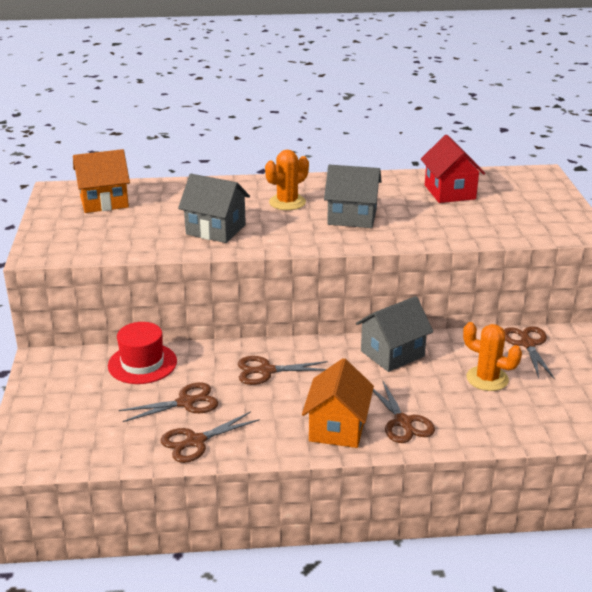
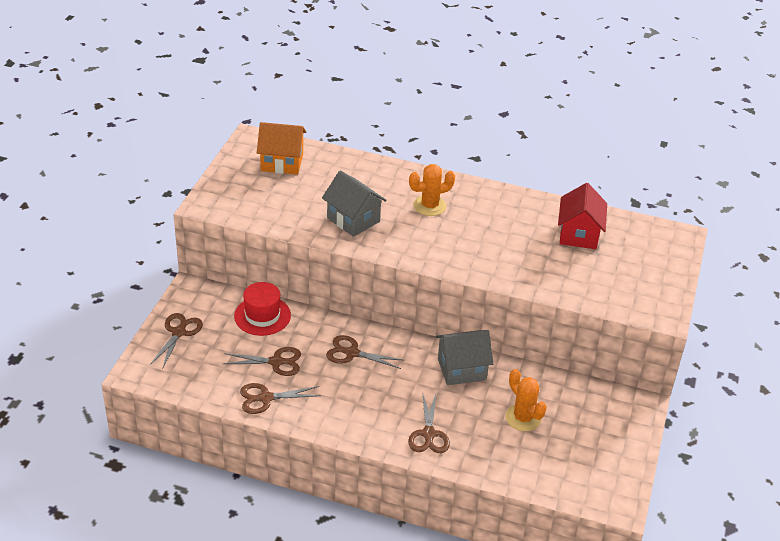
camera: 20 degrees right, 10 degrees up
(337, 428) = (376, 422): orange house -> none
(352, 217) = (473, 238): grey house -> none
(527, 344) = (581, 396): brown scissors -> brown scissors (179, 332)

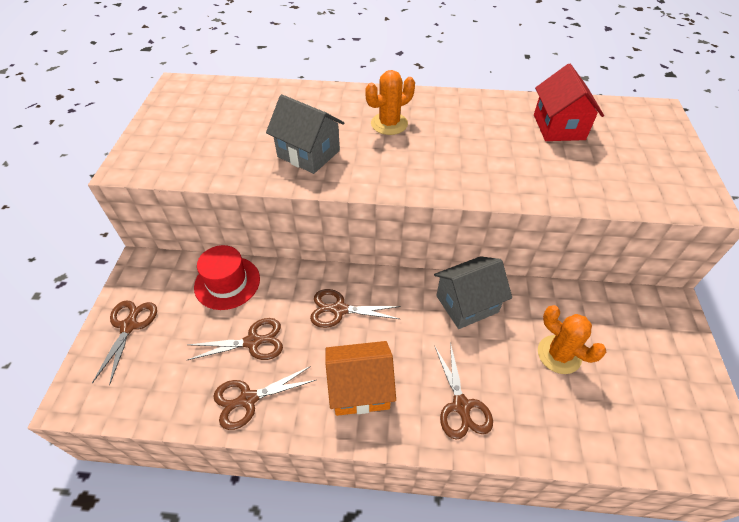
camera: 10 degrees left, 10 degrees up
(282, 162) = (214, 104): orange house -> orange house (360, 389)

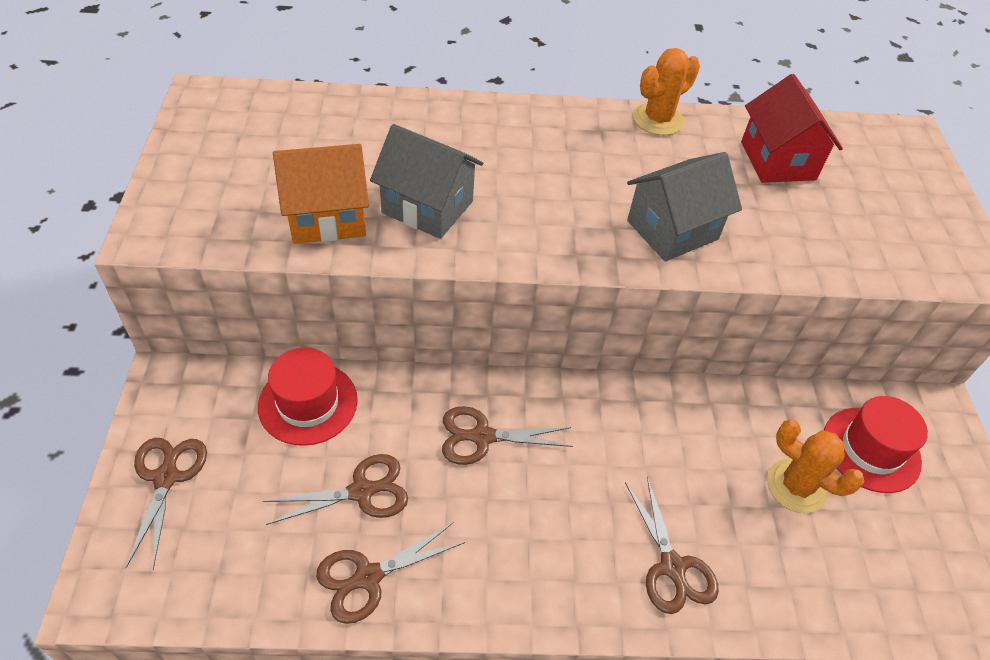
camera: 10 degrees left, 0 degrees up
(360, 389) = (528, 551): orange house -> orange house (326, 217)
(389, 124) = (538, 158): orange cactus -> orange cactus (658, 120)
(467, 304) = (663, 419): grey house -> grey house (672, 230)
(618, 331) = (871, 449): none -> red hat

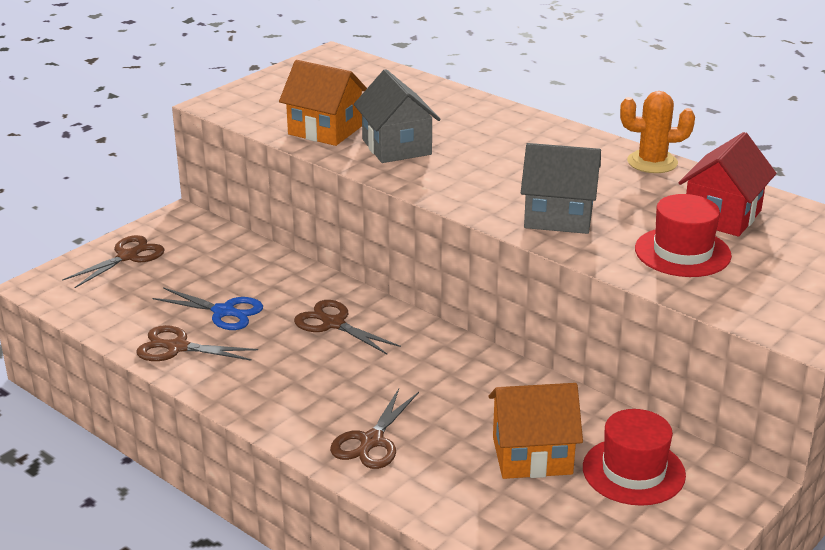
camera: 45 degrees right, 20 degrees down
(308, 403) = (246, 261): red hat -> red hat (682, 252)
(361, 491) = (224, 312): brown scissors -> blue scissors
(796, 486) = (532, 456): orange cactus -> orange house

